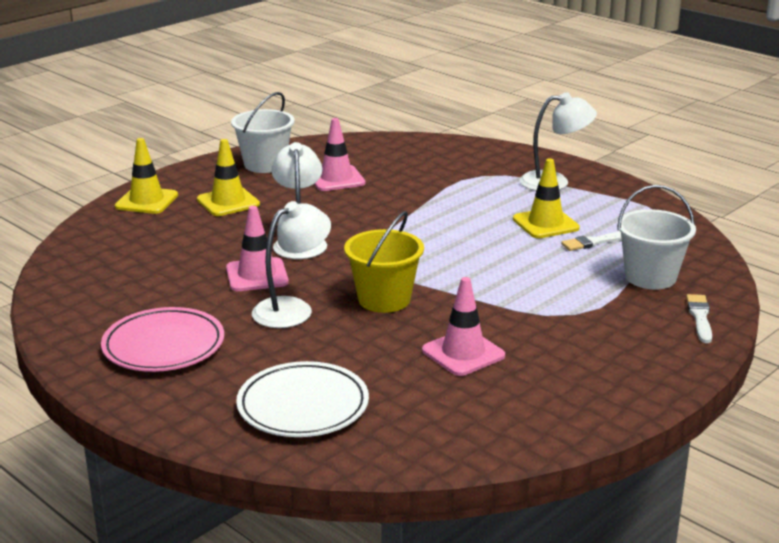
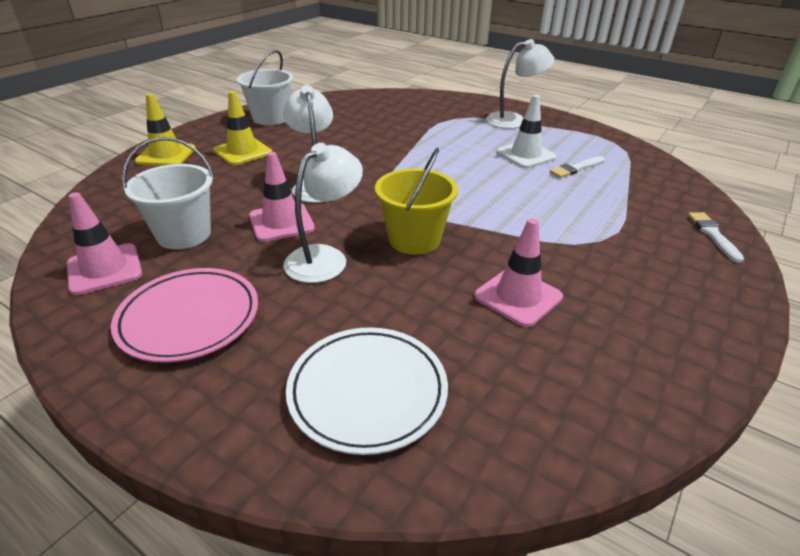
camera: 10 degrees left, 10 degrees up
(336, 179) = (335, 127): pink traffic cone -> pink traffic cone (105, 269)
(545, 224) = (526, 155): yellow traffic cone -> white traffic cone
(650, 277) = (642, 198): white bucket -> white bucket (184, 234)

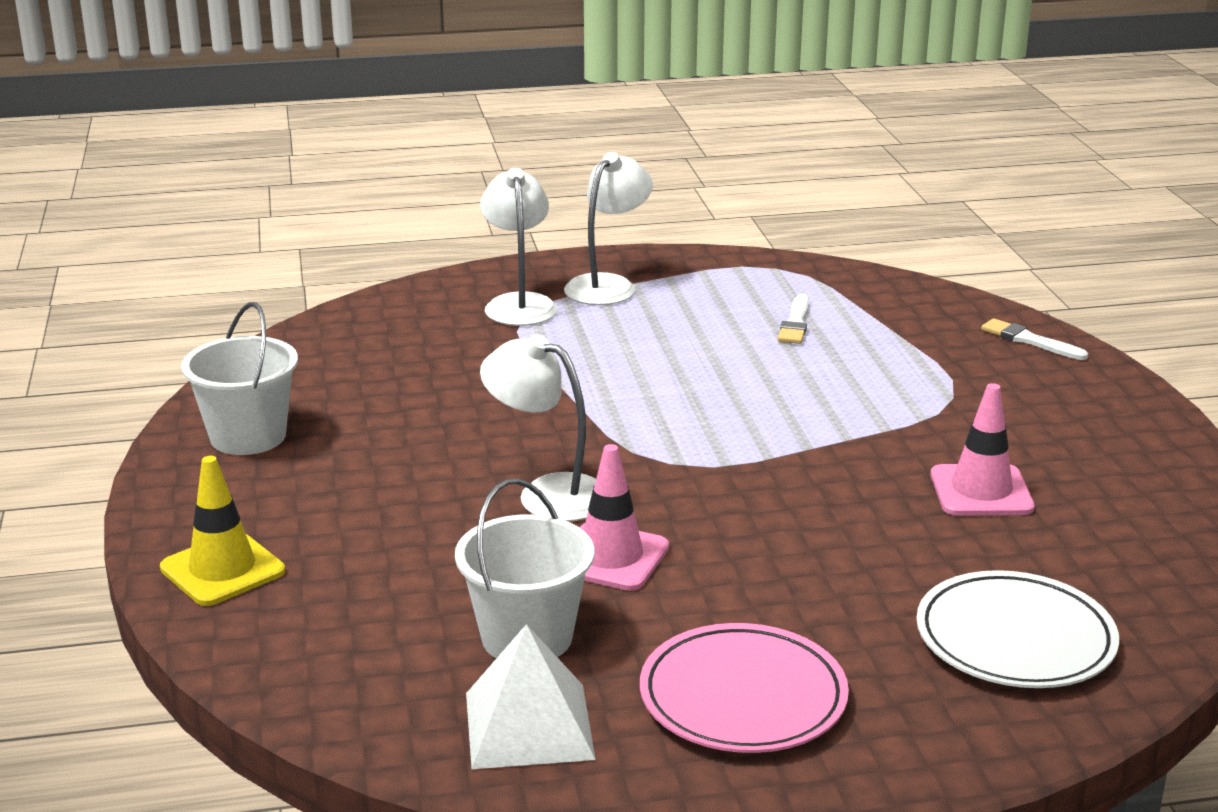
camera: 45 degrees left, 10 degrees down
(105, 269) = (529, 725): pink traffic cone -> white pyramid
(243, 152) = (335, 505): yellow traffic cone -> none
(325, 257) = (743, 563): white lamp -> white lamp (519, 304)
(414, 239) = (790, 492): yellow bucket -> none
(526, 155) = (713, 330): white traffic cone -> none

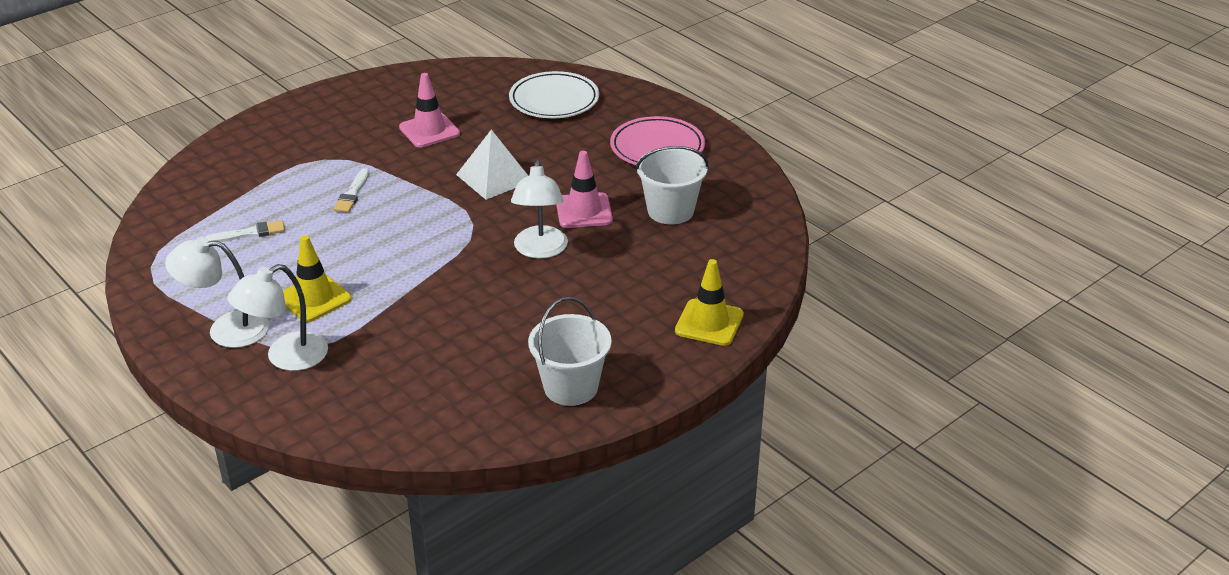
camera: 120 degrees left, 10 degrees up
(529, 725) = (727, 189): white pyramid -> white pyramid (494, 177)
(612, 334) = (314, 298): none -> yellow traffic cone
(1029, 340) = (226, 150): white brush -> white brush (352, 194)

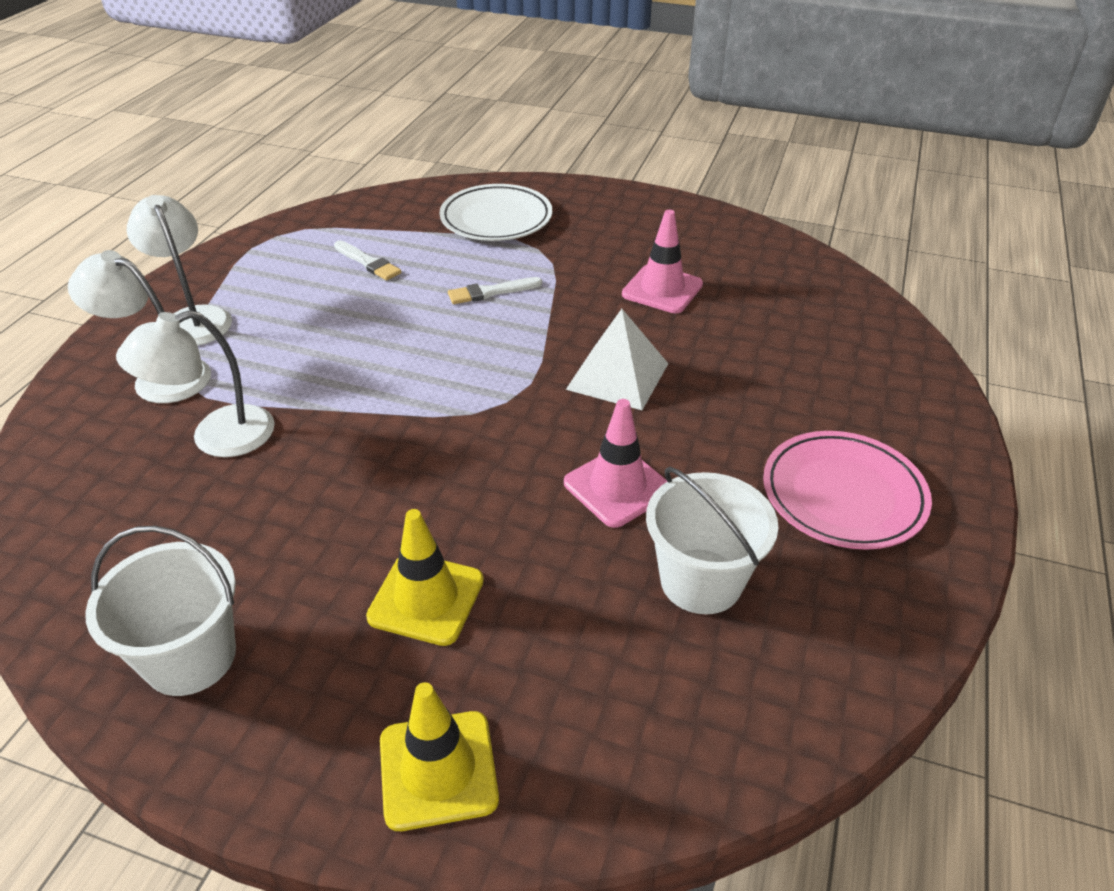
camera: 60 degrees right, 5 degrees up
(314, 298) = (278, 350): yellow traffic cone -> yellow traffic cone (426, 598)
(540, 250) = (494, 484): white lamp -> white lamp (216, 437)
(554, 100) = (837, 352): white plate -> white plate (496, 219)

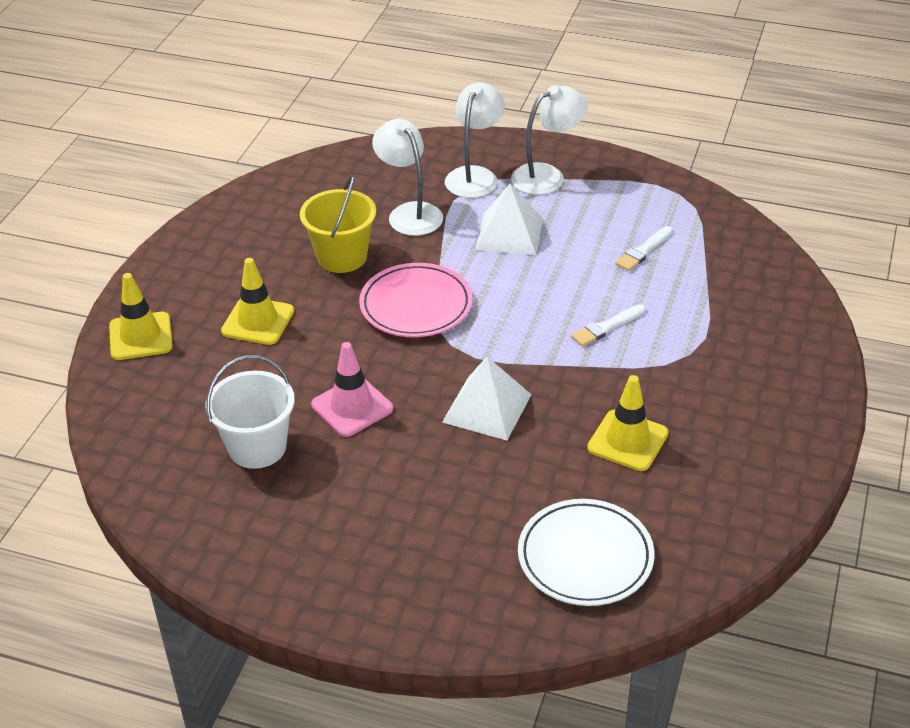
camera: 90 degrees right, 0 degrees up
(190, 657) = (228, 239): white bucket -> none
(295, 506) = (342, 257): none -> yellow bucket
(301, 351) = (509, 233): none -> white pyramid
(491, 292) = (606, 327): white brush -> white brush turned 105 degrees counterclockwise
(496, 219) = (742, 322): white plate -> white plate (585, 557)
(662, 289) = (627, 441): pink traffic cone -> yellow traffic cone
(843, 495) = (336, 537): pink plate -> pink plate (416, 305)

